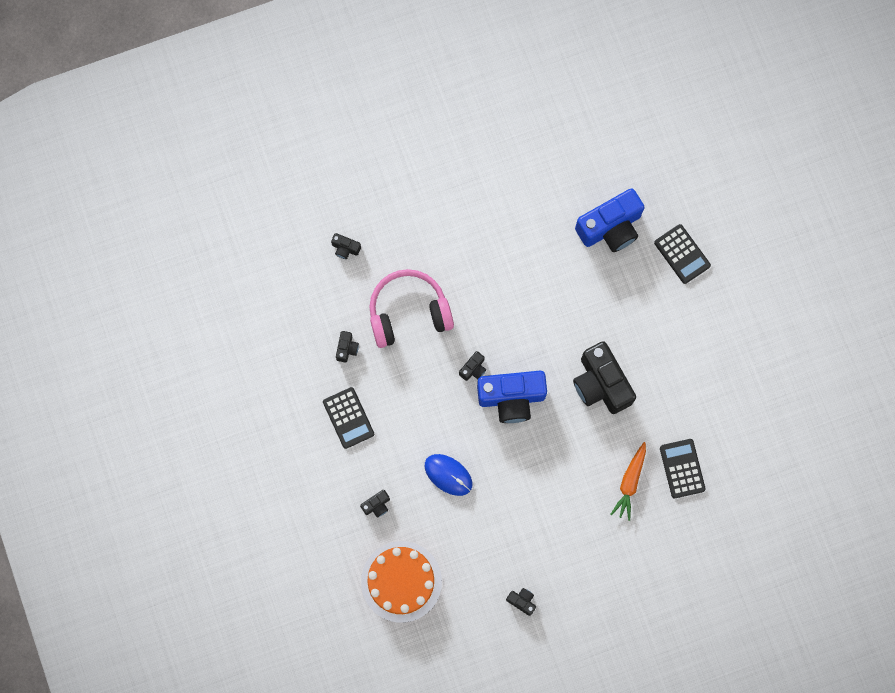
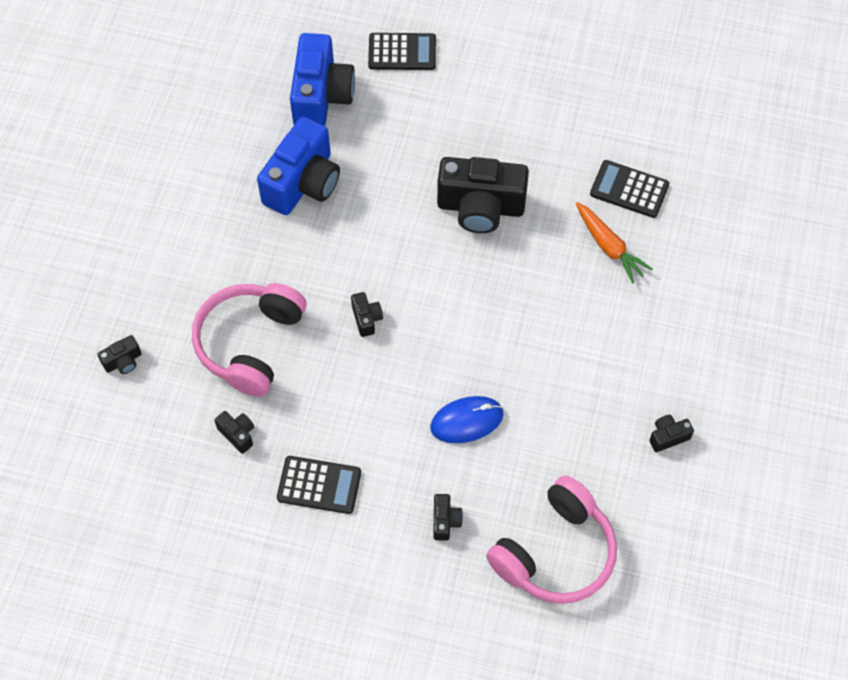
camera: 55 degrees left, 15 degrees down
(401, 581) = (555, 552): orange cake -> pink headphones
(511, 398) = (429, 301): blue camera -> blue camera (303, 183)

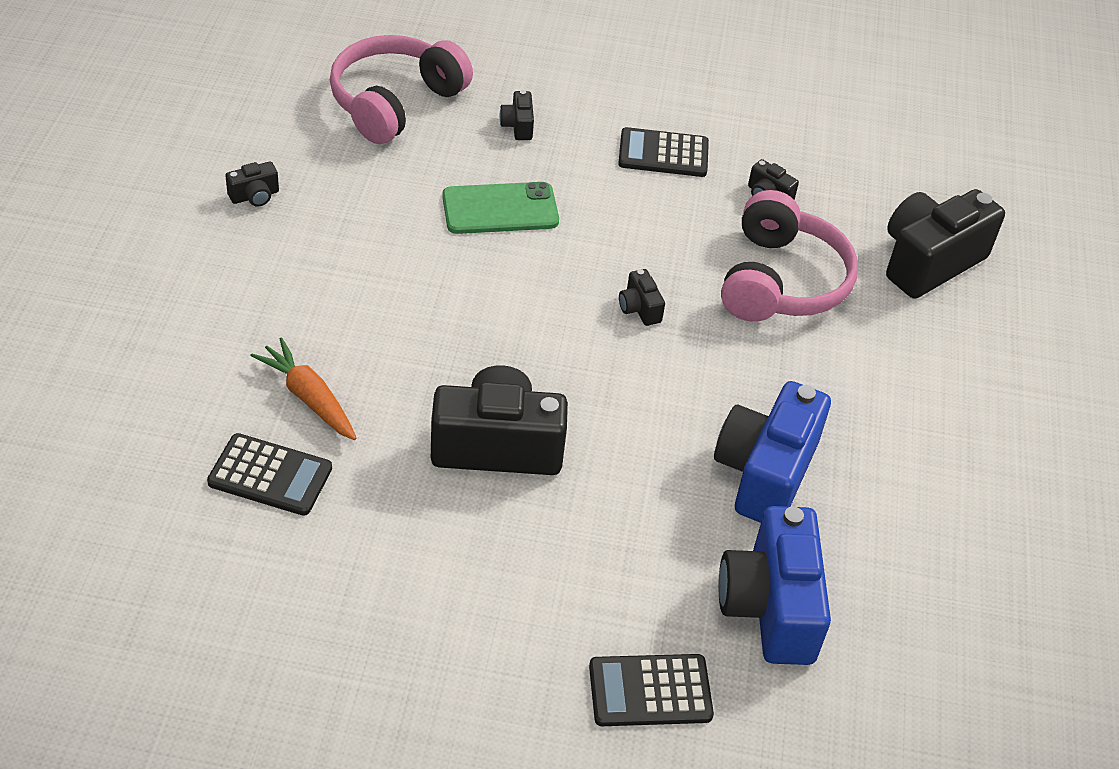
camera: 170 degrees right, 15 degrees down
(123, 361) = (929, 261): black camera -> black camera, size x2.32
(466, 421) = (500, 209): blue mouse -> green phone

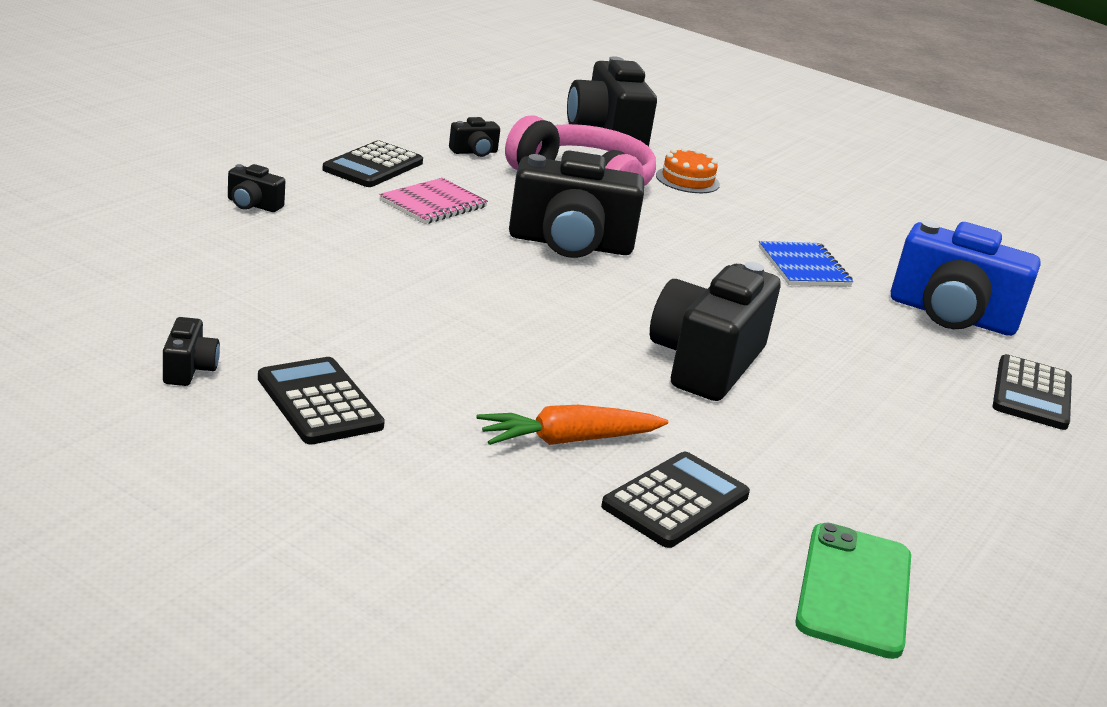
camera: 65 degrees left, 20 degrees down
(261, 265) = (319, 402): none -> black calculator
(395, 102) = (129, 244): pink headphones -> none
(500, 209) = (370, 253): green phone -> green phone (854, 590)
(628, 209) = (433, 204): none -> pink notebook
(639, 308) = (570, 244): black camera -> black camera, size x2.32
(765, 473) = (803, 267): blue camera -> blue notebook
(883, 345) = (687, 180): none -> orange cake

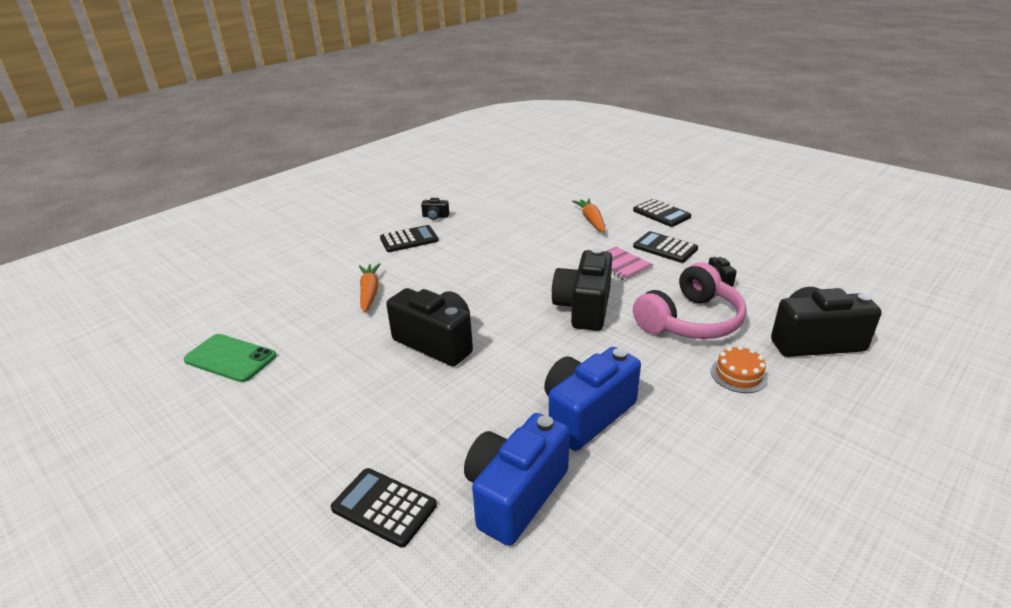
camera: 105 degrees right, 5 degrees up
(253, 205) = (591, 220): black camera -> orange carrot
(676, 501) = (315, 316): black calculator -> black calculator (661, 214)
(803, 267) = (586, 414): blue notebook -> blue camera

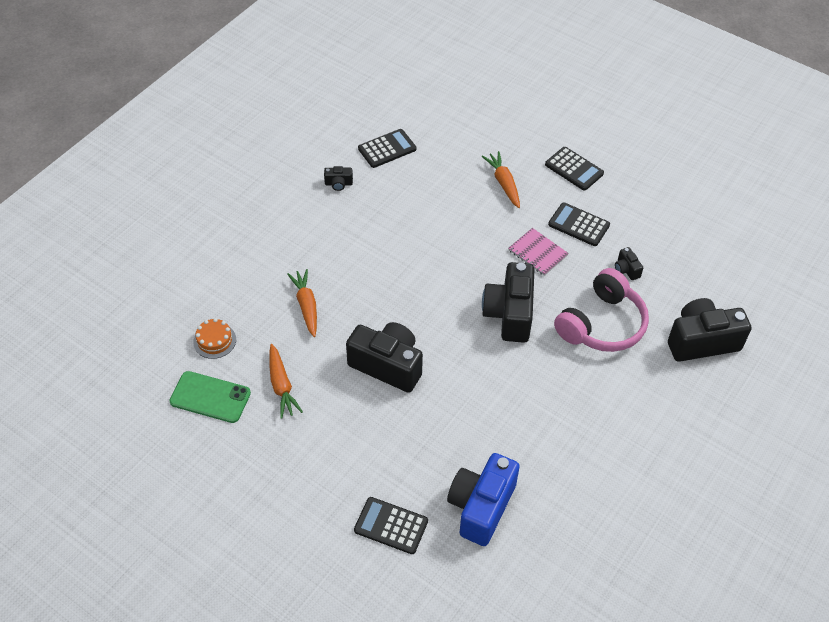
camera: 10 degrees left, 20 degrees up
(313, 353) = (281, 386): none -> orange carrot
(409, 240) = (321, 224): black calculator -> black calculator (387, 149)
(586, 414) = (523, 432): blue camera -> none
(739, 374) = (639, 383): orange cake -> orange cake (214, 341)

